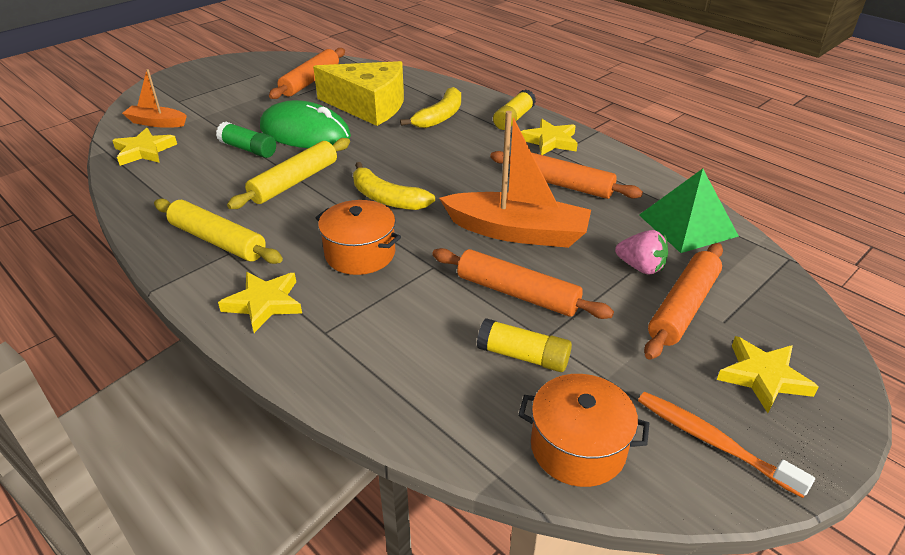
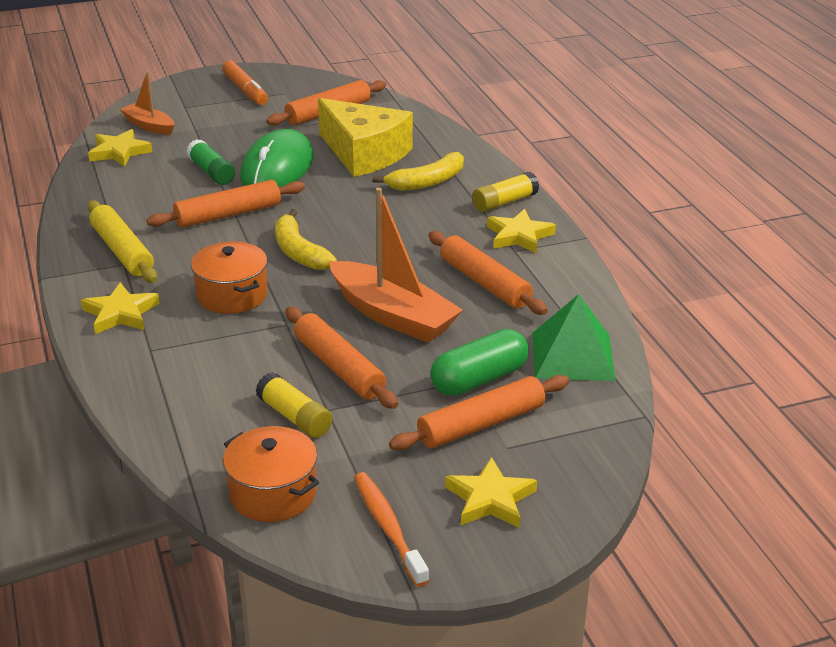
camera: 25 degrees right, 5 degrees down
(223, 78) = (245, 90): none -> orange marker
(294, 182) = (228, 214): yellow rolling pin -> orange rolling pin
(305, 132) = (277, 168): green mouse -> green mouse turned 60 degrees clockwise
(640, 267) = (479, 379): pink strawberry -> green capsule

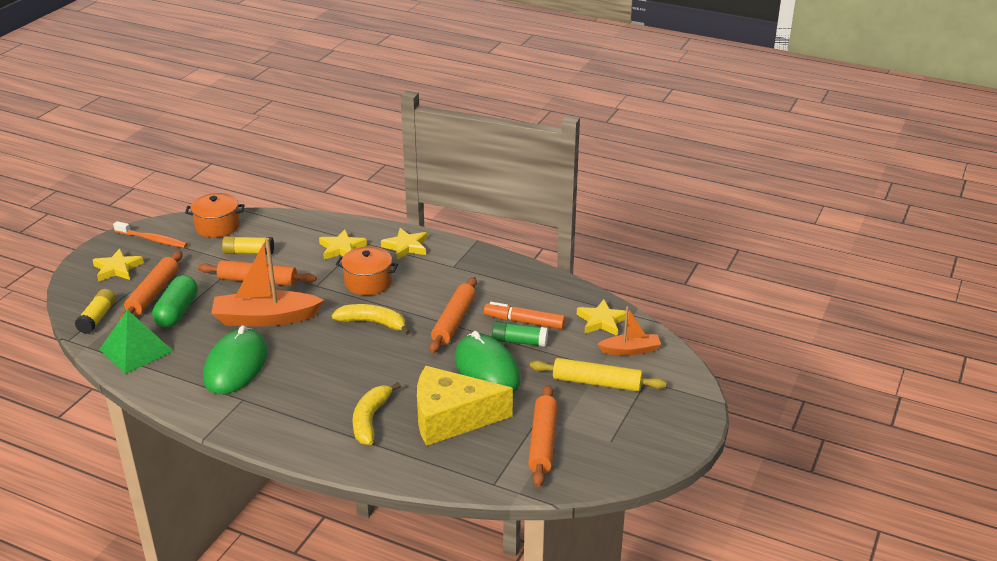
camera: 135 degrees right, 0 degrees up
(122, 251) = (467, 271): yellow rolling pin -> yellow rolling pin (597, 383)
(245, 90) = (641, 424): orange marker -> orange marker (524, 322)
(484, 283) = (236, 365): orange rolling pin -> green mouse
(504, 202) = (293, 435): yellow glue stick -> yellow glue stick (97, 318)
(519, 236) = (251, 412): yellow star -> yellow star (342, 248)

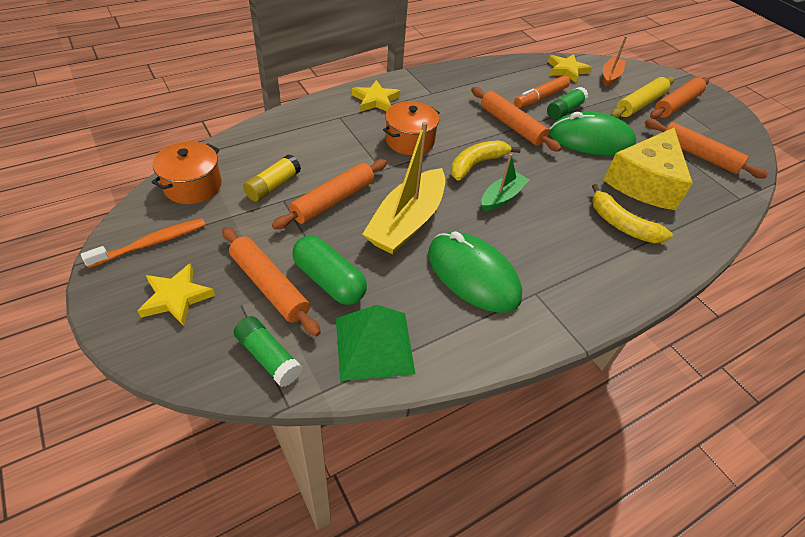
camera: 60 degrees left, 15 degrees up
(97, 318) = (268, 357): yellow glue stick -> green glue stick
(265, 318) = (407, 222): orange boat -> yellow boat
(341, 349) = (502, 197): none -> green boat
(342, 248) = (337, 131): yellow star -> none
(631, 407) = (676, 104): none -> orange rolling pin

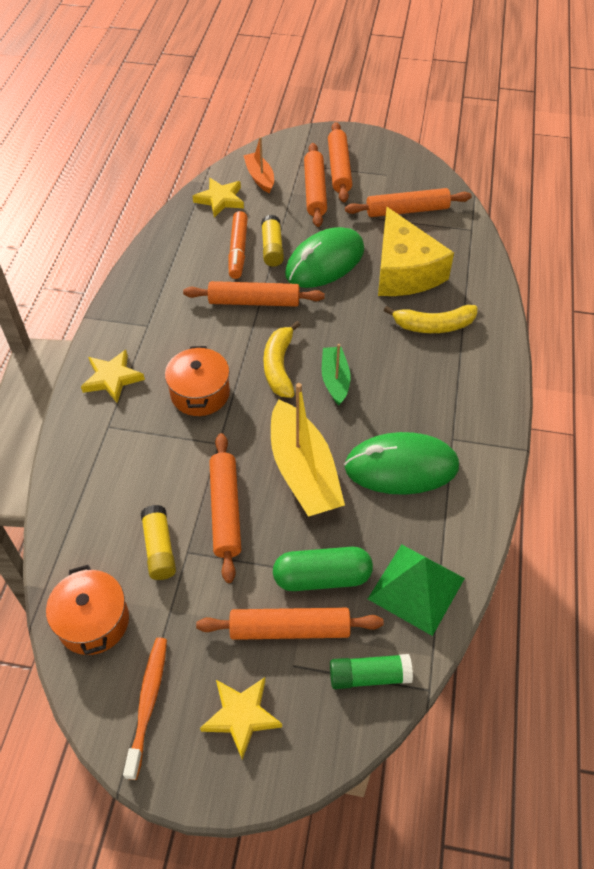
camera: 45 degrees left, 5 degrees up
(565, 110) = (272, 248): green glue stick -> yellow glue stick
(640, 104) = (315, 191): yellow rolling pin -> orange rolling pin

